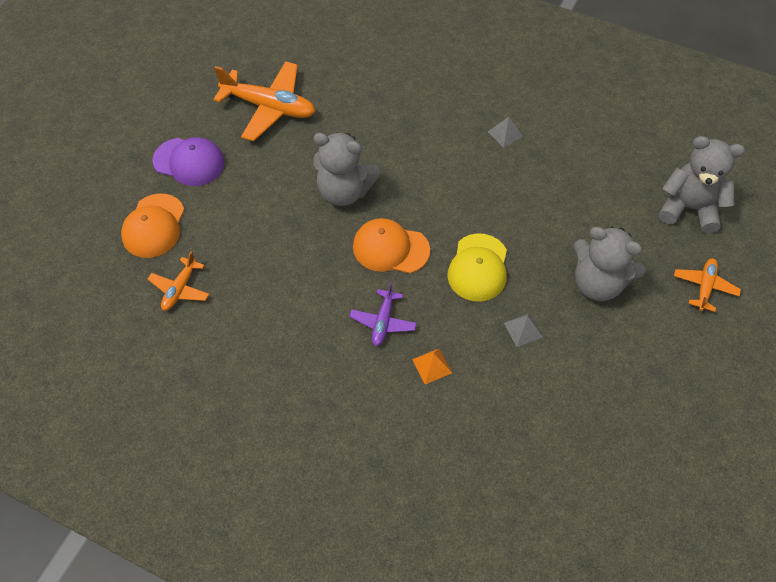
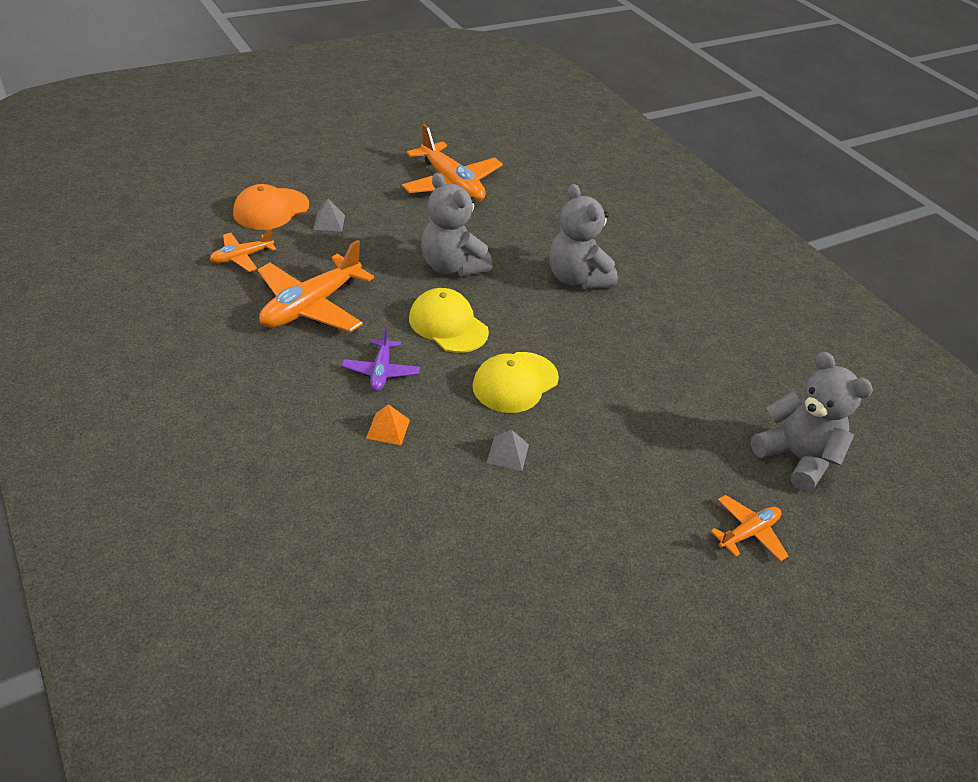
camera: 30 degrees right, 15 degrees down
(189, 162) = (346, 185): purple cap -> none
(279, 298) = (311, 306): none -> orange plane
(383, 322) = (381, 371): purple plane -> purple plane turned 45 degrees counterclockwise
(390, 248) = (448, 325): orange cap -> yellow cap
(505, 134) = (650, 302): grey pyramid -> grey pyramid (329, 222)
(598, 283) = (626, 462): grey teddy bear -> grey teddy bear (577, 278)

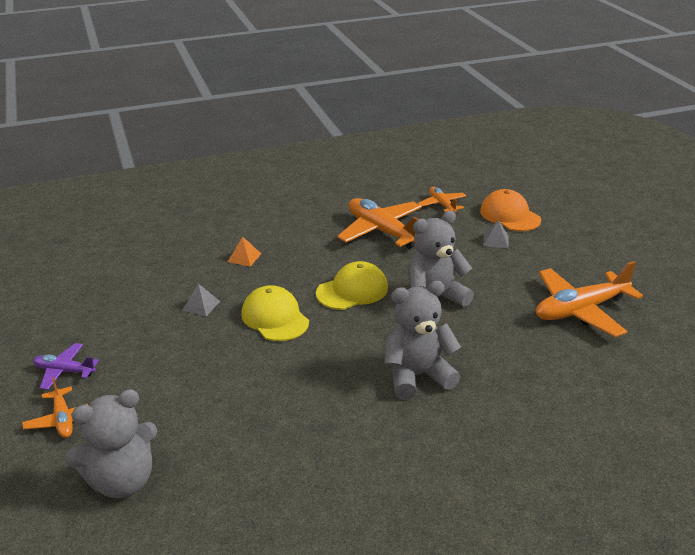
camera: 105 degrees right, 10 degrees down
(381, 371) = (303, 257): purple plane -> purple plane (65, 371)

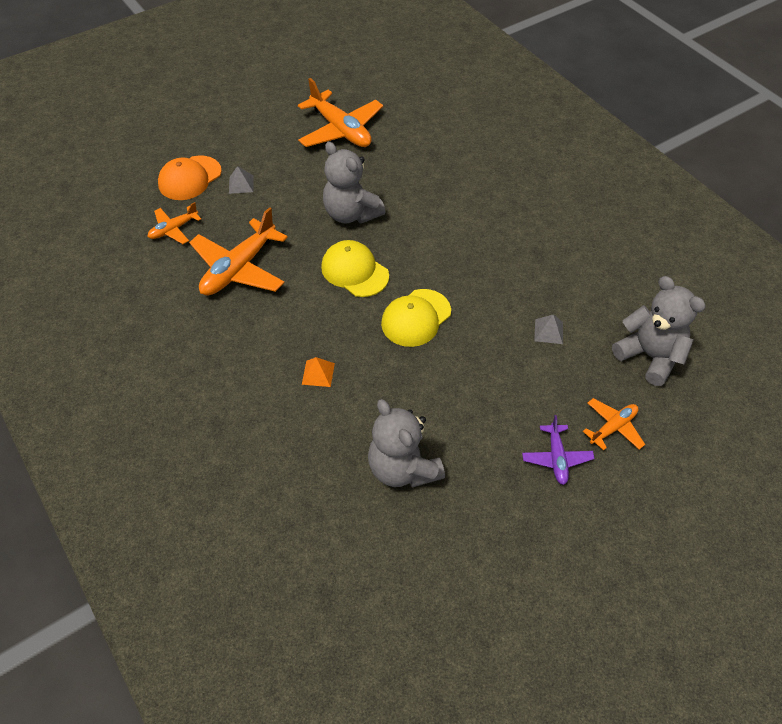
camera: 105 degrees left, 20 degrees up
(201, 305) = (416, 383): grey pyramid -> grey pyramid (548, 331)
(417, 376) = (458, 211): grey teddy bear -> grey teddy bear (403, 468)

